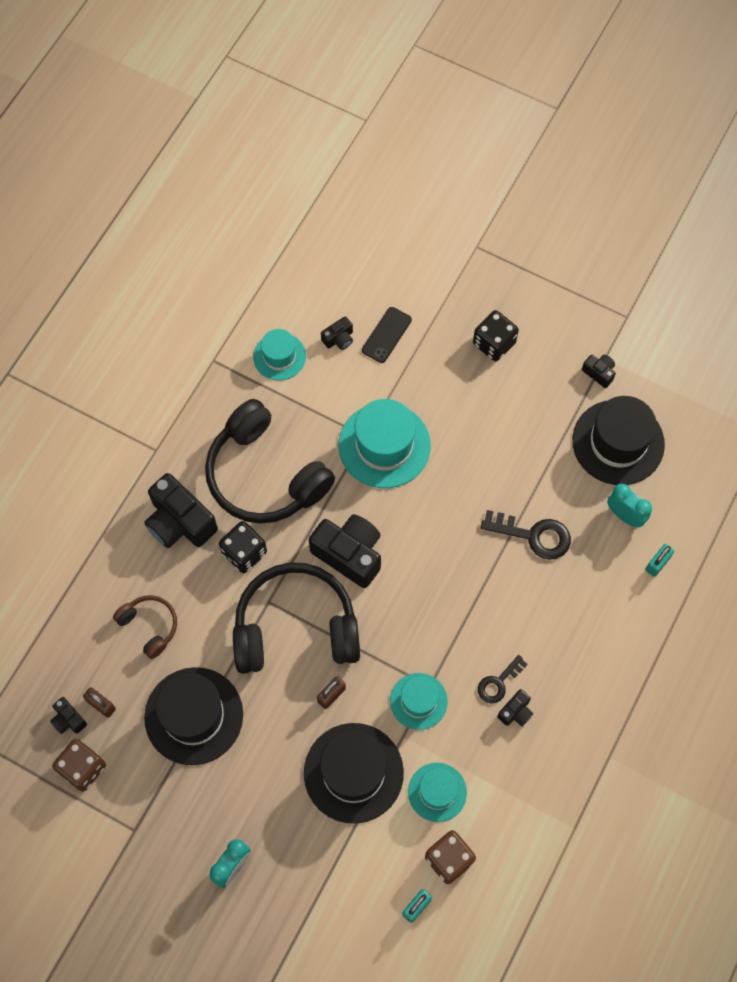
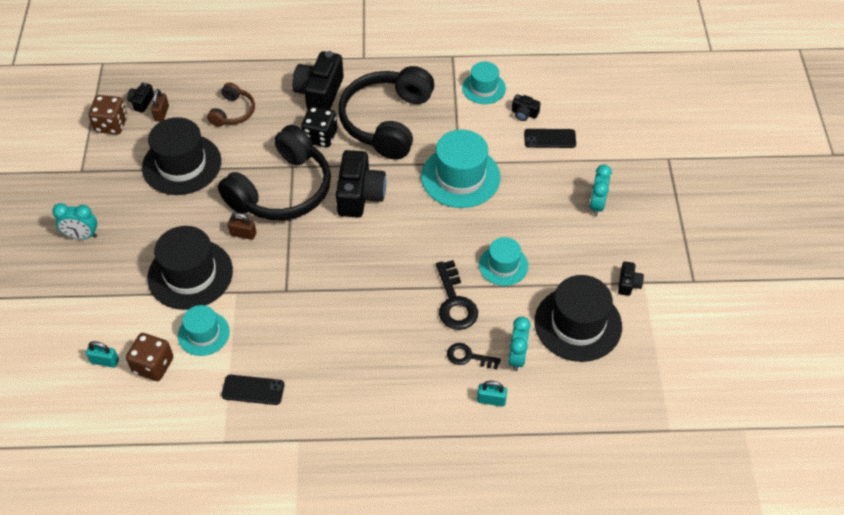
camera: 60 degrees right, 15 degrees down
(295, 627) = (282, 190): black headphones -> black headphones turned 75 degrees clockwise
(418, 701) = (270, 289): turquoise hat -> turquoise hat (503, 265)
(494, 343) = (596, 205): black dice -> turquoise clock
(498, 682) = (316, 334): black key -> black key (468, 357)
(515, 712) = (298, 356): black camera -> none
(531, 774) = (253, 390): none -> black phone

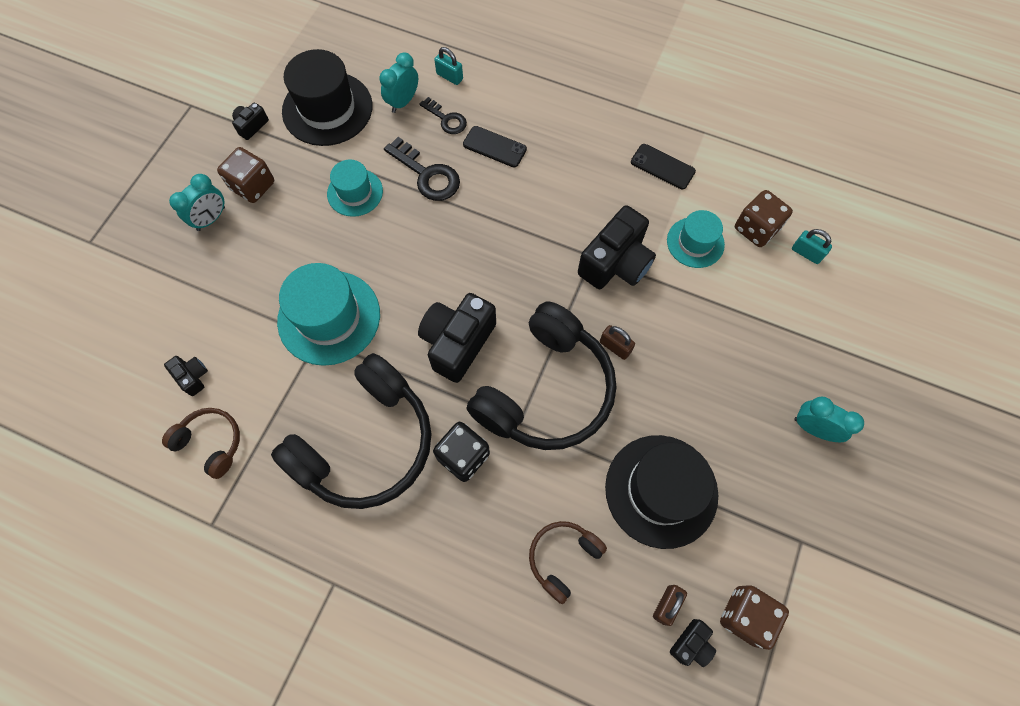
camera: 155 degrees left, 15 degrees up
(190, 274) = (691, 319): black hat -> none
(282, 190) = (546, 390): black headphones -> black headphones turned 150 degrees clockwise
(319, 93) = (429, 538): black camera -> black camera (615, 263)
(455, 302) = (427, 174): black key -> black key turned 120 degrees clockwise
(483, 88) = (211, 443): turquoise hat -> brown headphones
(550, 139) = (192, 325): black phone -> black phone (494, 147)
(586, 239) = (253, 186): none -> brown dice

